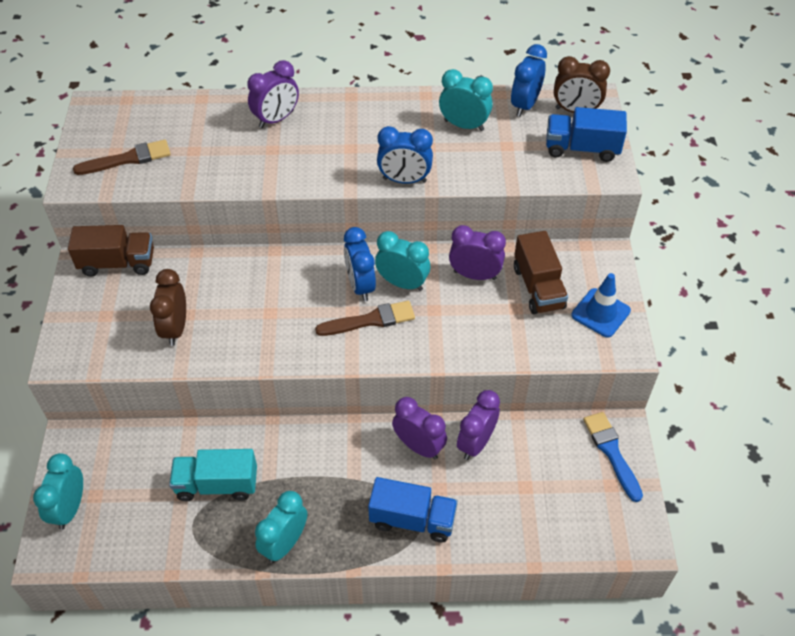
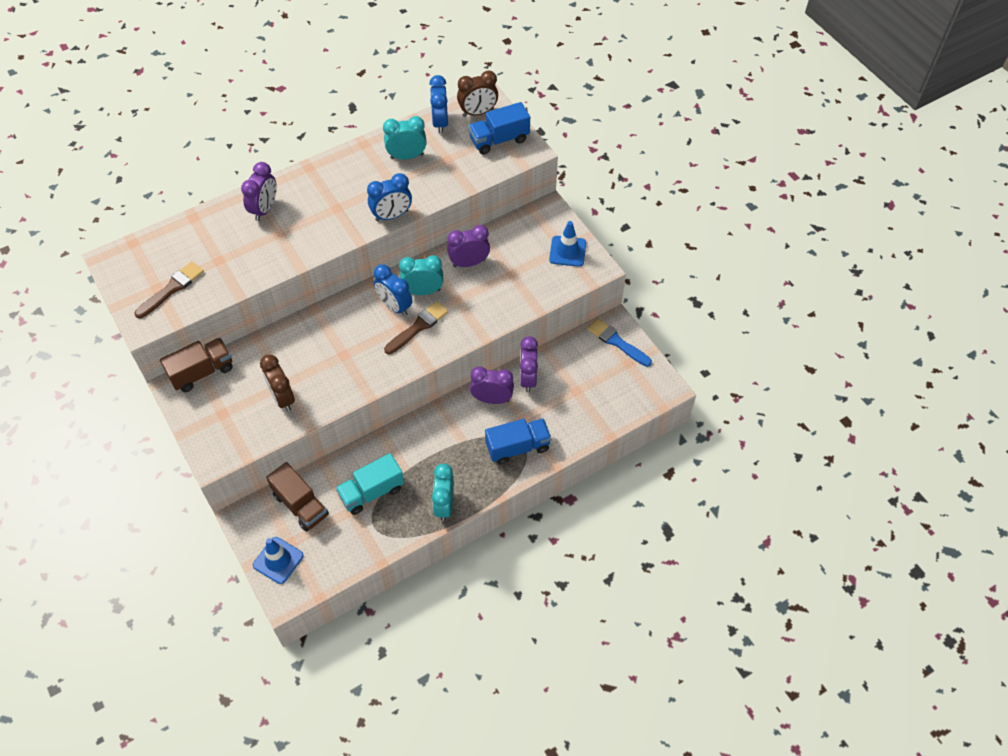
camera: 30 degrees left, 5 degrees up
(70, 508) = (278, 560): turquoise clock -> blue traffic cone
(538, 287) = (517, 252): brown truck -> brown truck (300, 505)

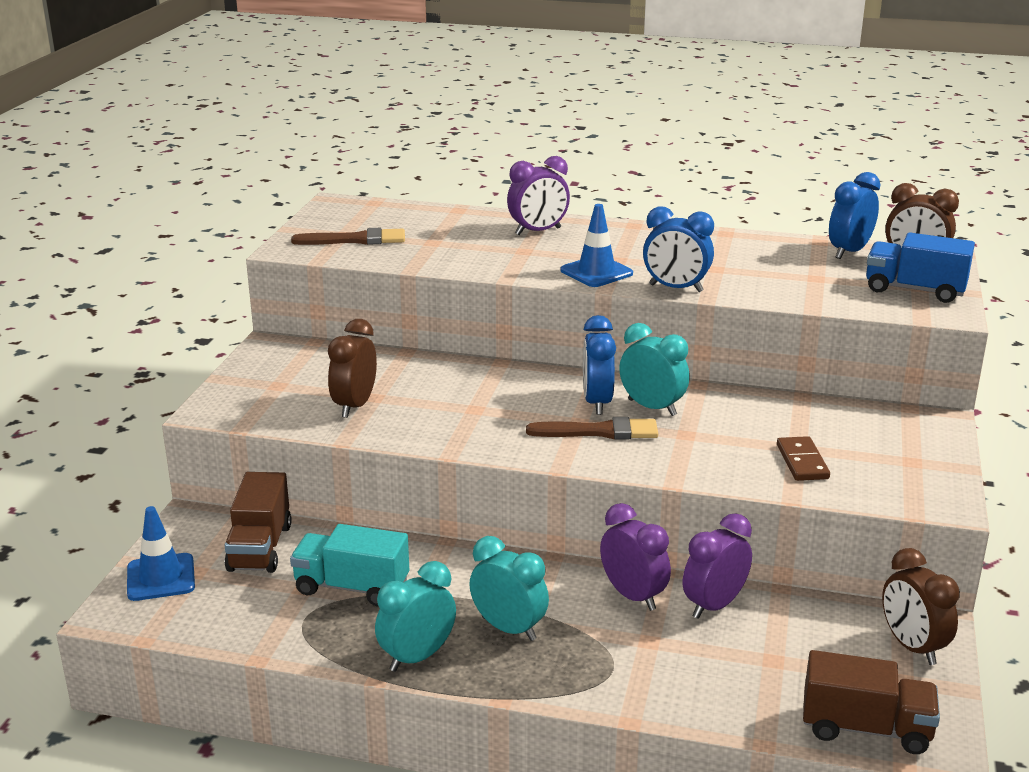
camera: 45 degrees right, 30 degrees down
(202, 372) = (311, 348): brown truck -> brown truck (865, 728)
(407, 156) = (766, 258): turquoise clock -> turquoise clock (509, 628)
(469, 263) = (750, 413): purple clock -> none
(517, 447) = (600, 664): blue truck -> none
(521, 282) = (802, 462): none -> brown domino
(567, 251) = (915, 467): blue traffic cone -> blue traffic cone (596, 272)
(617, 342) = (912, 647): blue brush -> brown clock

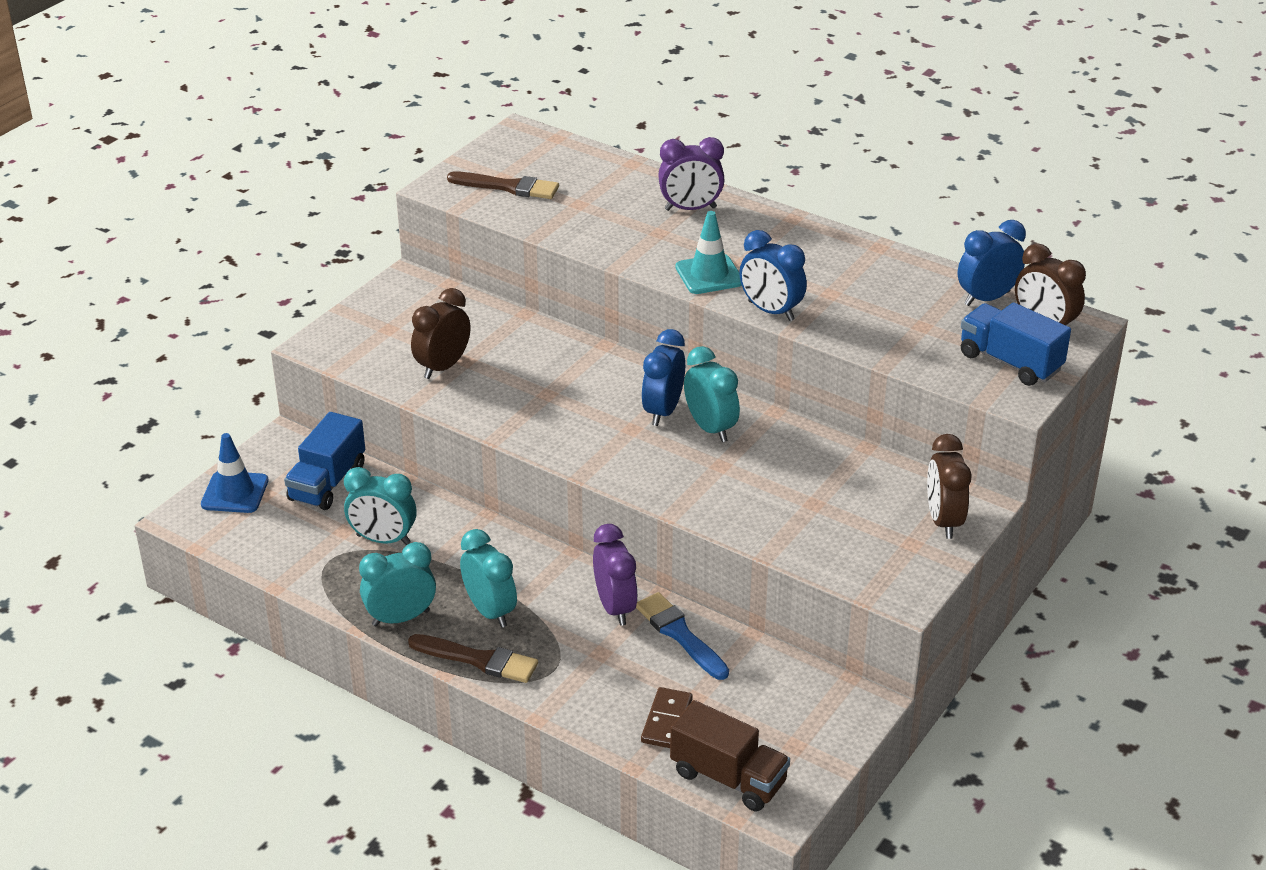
camera: 20 degrees right, 10 degrees up
(260, 547) = (327, 483): brown truck -> blue truck
(352, 587) = (383, 540): turquoise truck -> turquoise clock
(596, 272) = (709, 275): blue traffic cone -> turquoise traffic cone
(599, 431) = (643, 444): brown brush -> brown brush (478, 660)
(714, 605) = (680, 634): purple clock -> blue brush
(802, 462) = (806, 520): brown domino -> brown domino (666, 720)
(912, 647) = (827, 718): brown clock -> brown clock (943, 521)

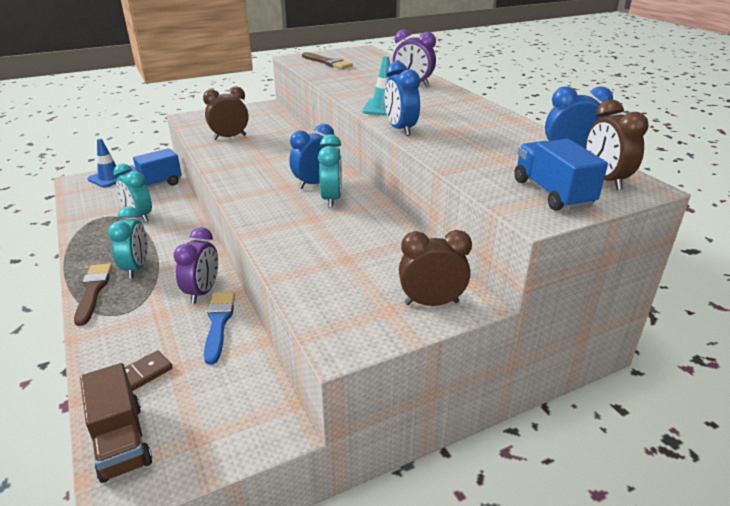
camera: 30 degrees right, 5 degrees down
(400, 618) = (91, 254): turquoise clock -> none
(478, 660) = (93, 291): brown brush -> brown brush turned 150 degrees counterclockwise
(943, 521) = (431, 303): brown clock -> brown clock turned 60 degrees clockwise

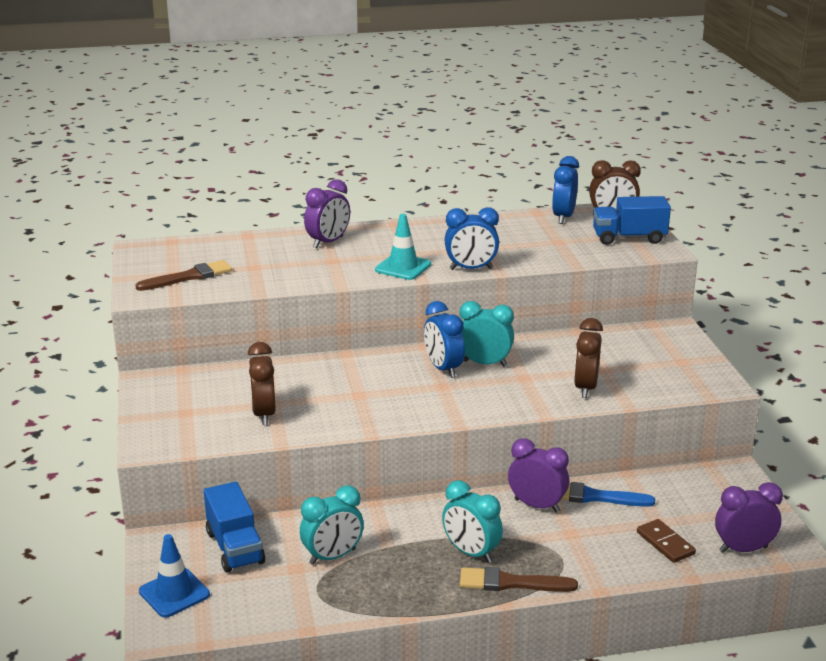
camera: 75 degrees left, 5 degrees down
(121, 441) = (743, 549): brown truck -> purple clock
(136, 268) = (471, 553): turquoise clock -> turquoise clock turned 150 degrees counterclockwise
(431, 303) = (675, 344): brown clock -> brown clock (585, 388)

